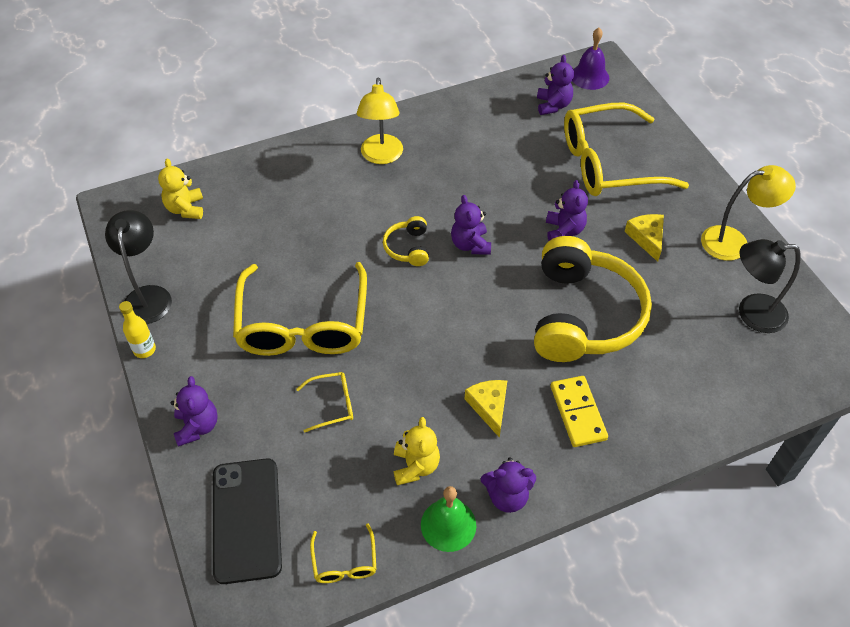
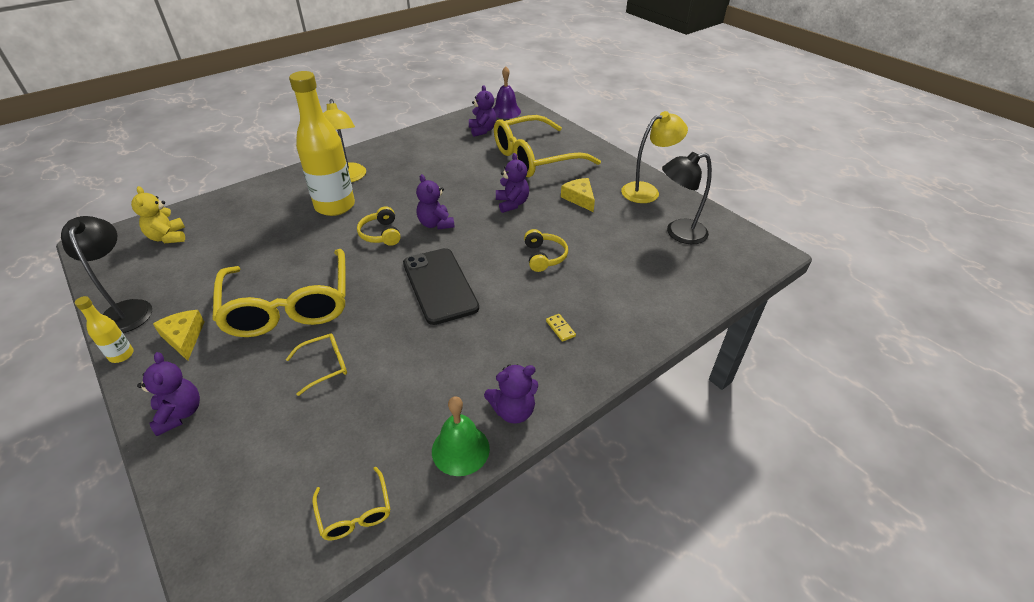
camera: 15 degrees left, 10 degrees down
(246, 520) = (238, 494): black phone -> black phone (439, 285)
(362, 197) = (335, 206): none -> yellow bottle
(415, 466) = (417, 403): yellow teddy bear -> none
(489, 407) = (478, 339): yellow cheese -> yellow cheese (184, 338)
(577, 413) = (560, 328): yellow domino -> yellow domino, size x0.48
(583, 315) = (544, 256): yellow headphones -> yellow headphones, size x0.43

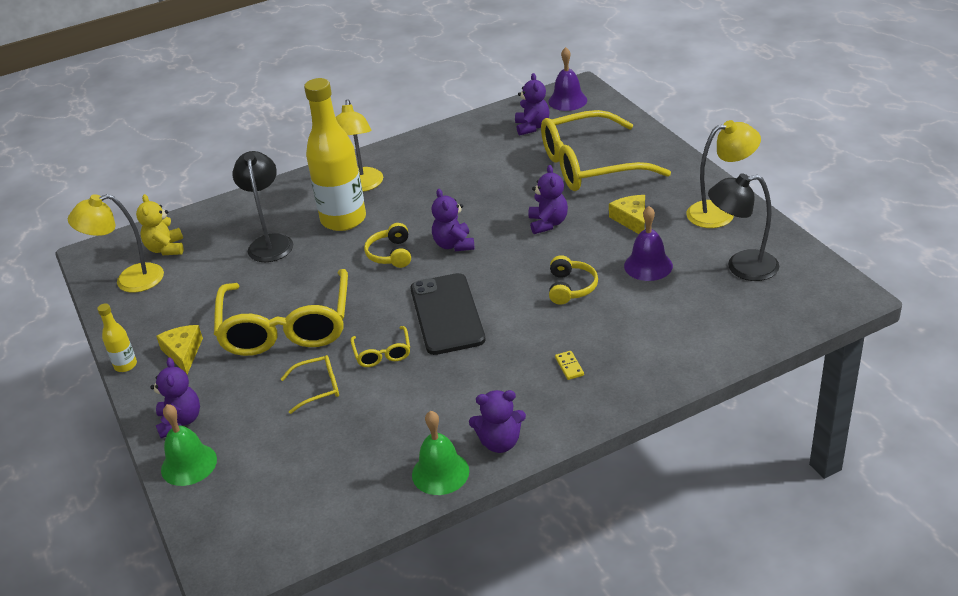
camera: 15 degrees right, 5 degrees down
(127, 309) = (129, 322): black lamp -> black lamp (270, 242)
(130, 268) = (129, 280): none -> yellow lamp
(189, 464) = (189, 464): none -> green bell
(355, 512) = (334, 516): yellow glasses -> yellow glasses (382, 353)
(603, 235) = (648, 265): none -> purple bell

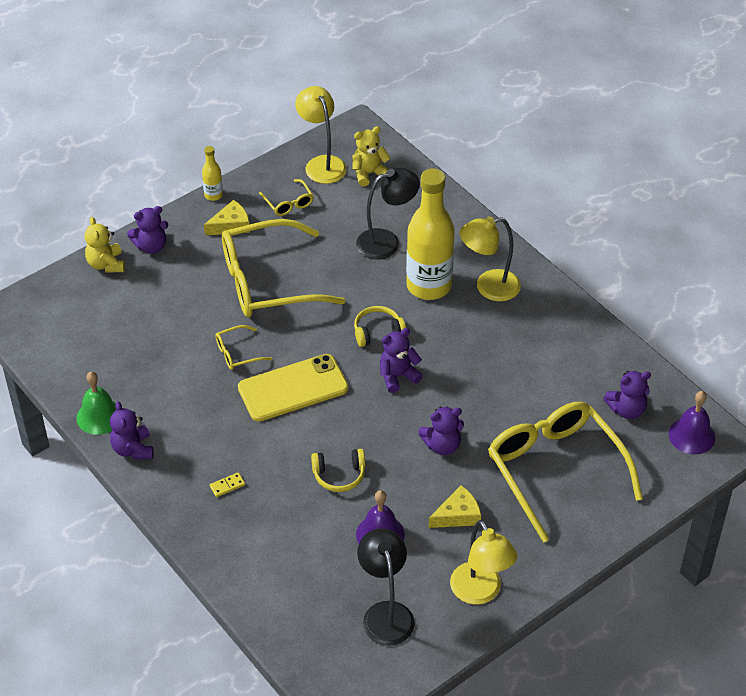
camera: 75 degrees right, 10 degrees up
(189, 464) = (106, 264): green bell -> yellow teddy bear
(318, 388) = (192, 320): yellow glasses -> yellow glasses (288, 203)
(446, 314) = (293, 388): black phone -> yellow phone

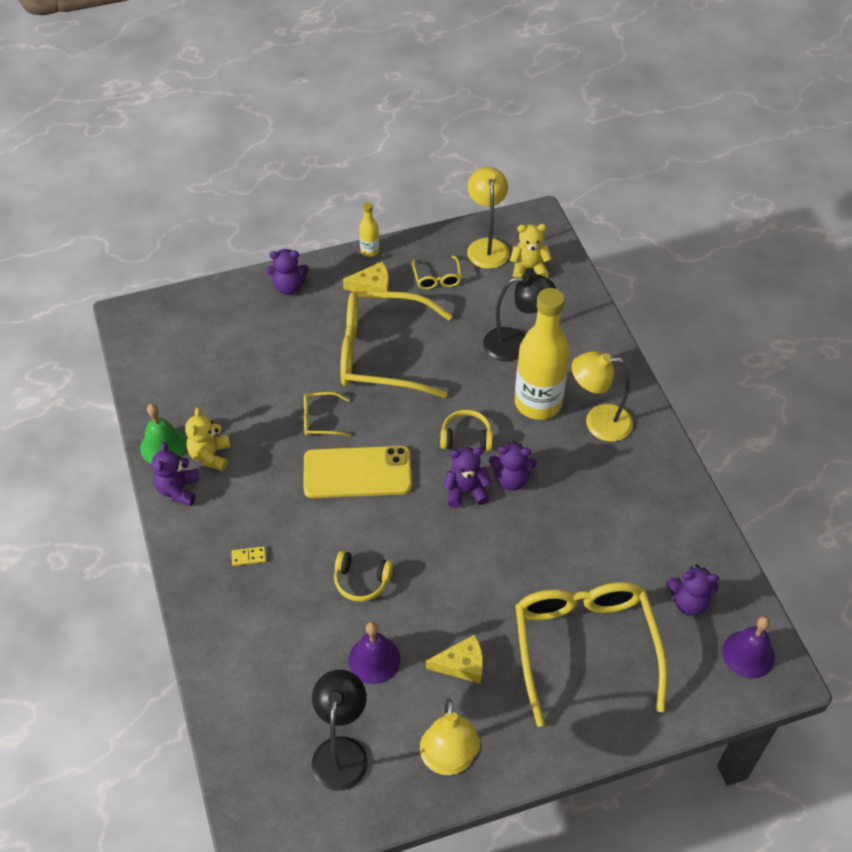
camera: 20 degrees right, 5 degrees up
(106, 264) = (240, 293): yellow teddy bear -> yellow teddy bear (210, 455)
(442, 445) = (478, 581): purple teddy bear -> purple teddy bear (511, 479)

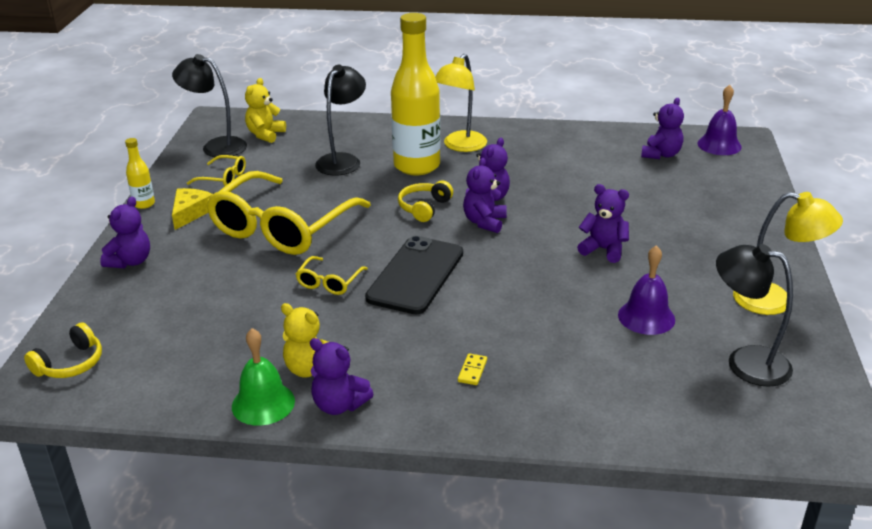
camera: 65 degrees left, 20 degrees down
(357, 472) = (415, 275): yellow phone -> black phone
(361, 581) = (549, 303): yellow headphones -> yellow headphones (70, 364)
(461, 664) = (673, 269): yellow cheese -> none
(467, 598) = (603, 250): none -> purple teddy bear
(486, 246) = (216, 146): yellow lamp -> black lamp
(584, 646) = (682, 206): yellow glasses -> none

